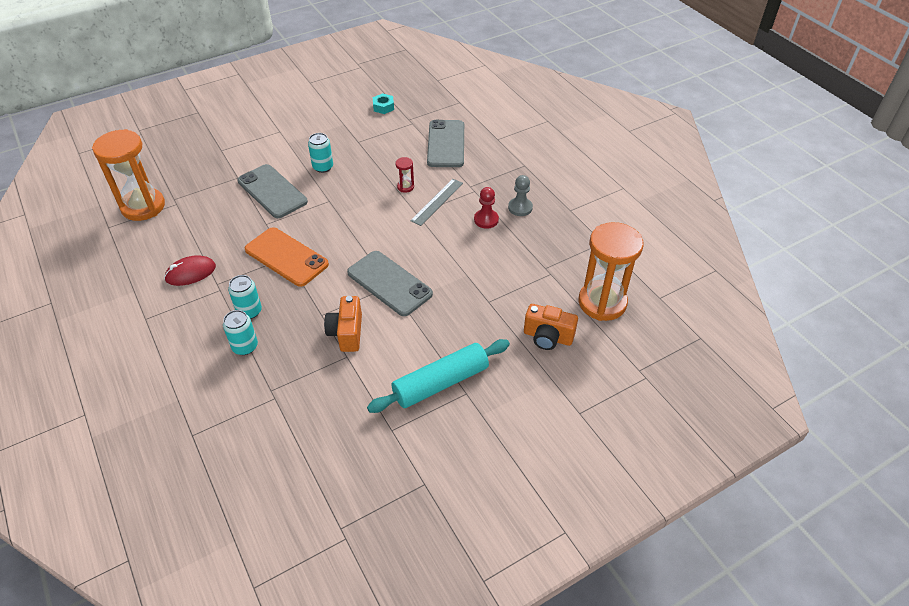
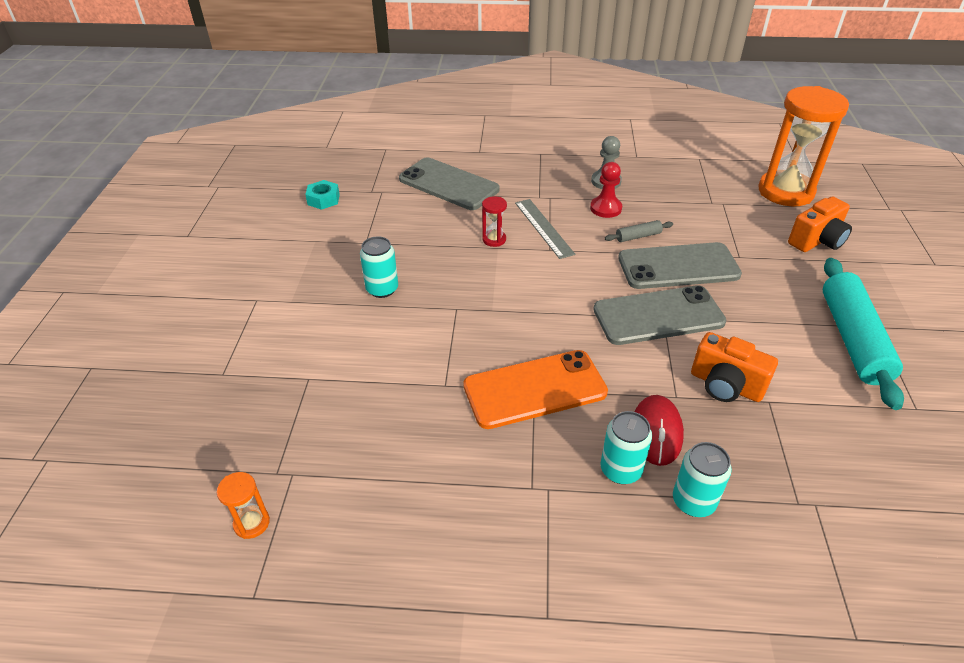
camera: 55 degrees left, 5 degrees down
(143, 206) = (251, 523): orange hourglass -> orange hourglass, size x0.41
(190, 273) = (481, 513): red mouse -> red mouse (656, 432)
(272, 191) = (381, 354): grey phone -> grey phone (678, 267)
(467, 246) = (638, 236): none -> grey rolling pin

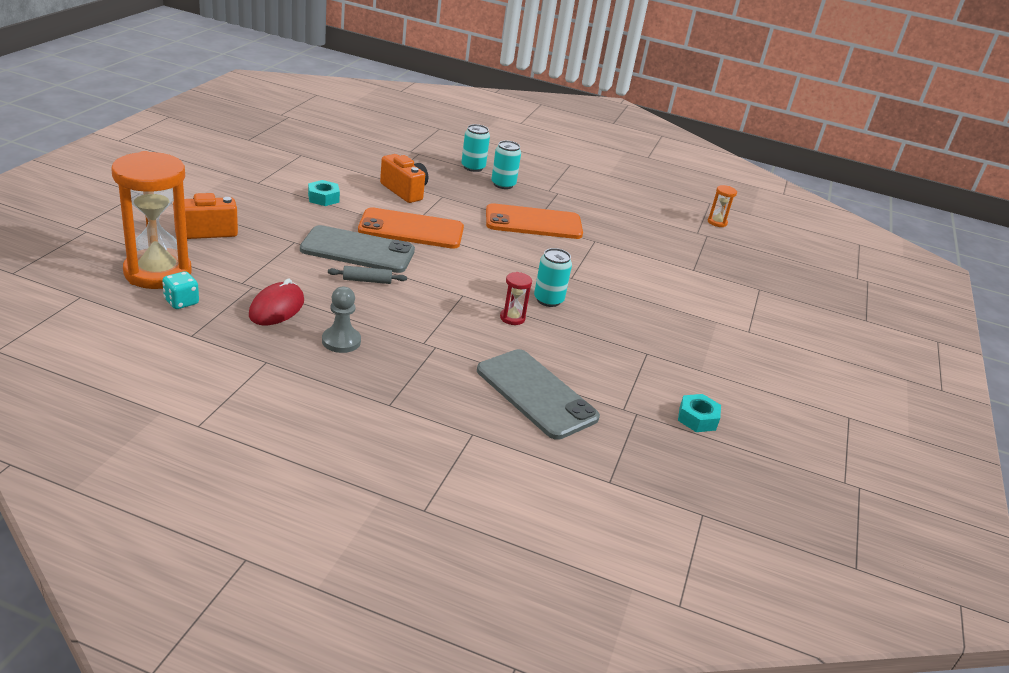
camera: 170 degrees left, 10 degrees down
(382, 289) = (633, 308): turquoise can -> turquoise can (548, 300)
(543, 228) = (454, 314): grey ruler -> none
(605, 208) = (372, 313): red pawn -> none
(656, 432) = (470, 189): red mouse -> red mouse (277, 308)
(658, 316) = (411, 229): grey phone -> orange phone
(737, 176) = (181, 302): none -> turquoise dice
(789, 329) = (323, 198): none -> turquoise nut
(853, 339) = (286, 183): turquoise rolling pin -> none

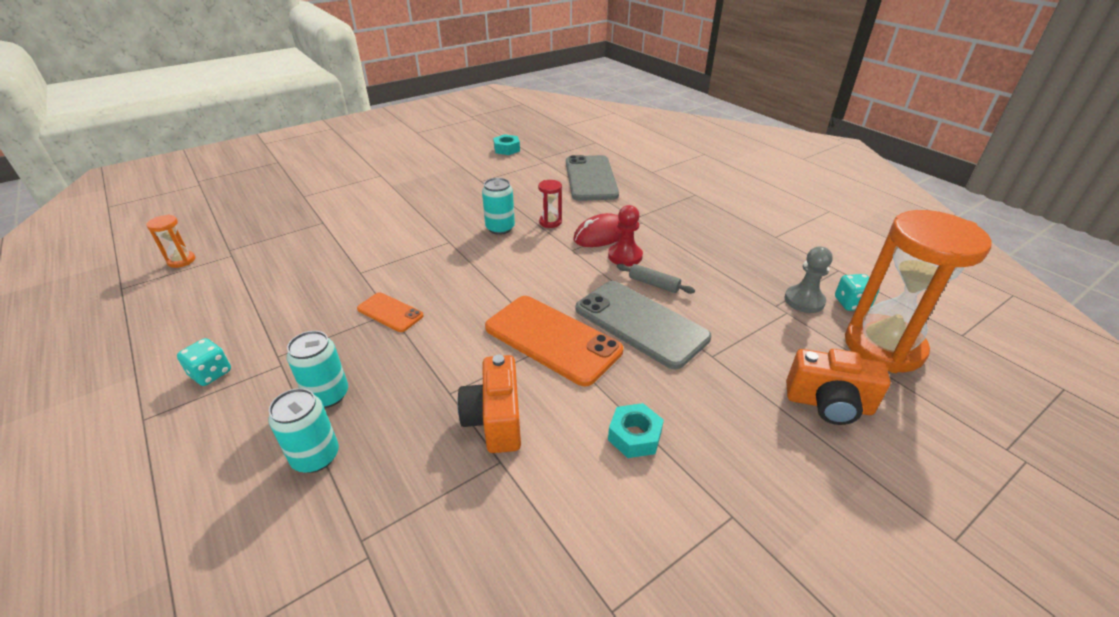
camera: 140 degrees left, 5 degrees up
(277, 308) = (756, 276): red mouse -> red mouse (601, 235)
(341, 341) = (709, 237): grey pawn -> grey pawn (804, 301)
(410, 299) = (625, 256): none -> red pawn
(533, 223) = (390, 312): orange phone -> orange phone, size x0.52
(575, 181) = (211, 374): none -> turquoise dice

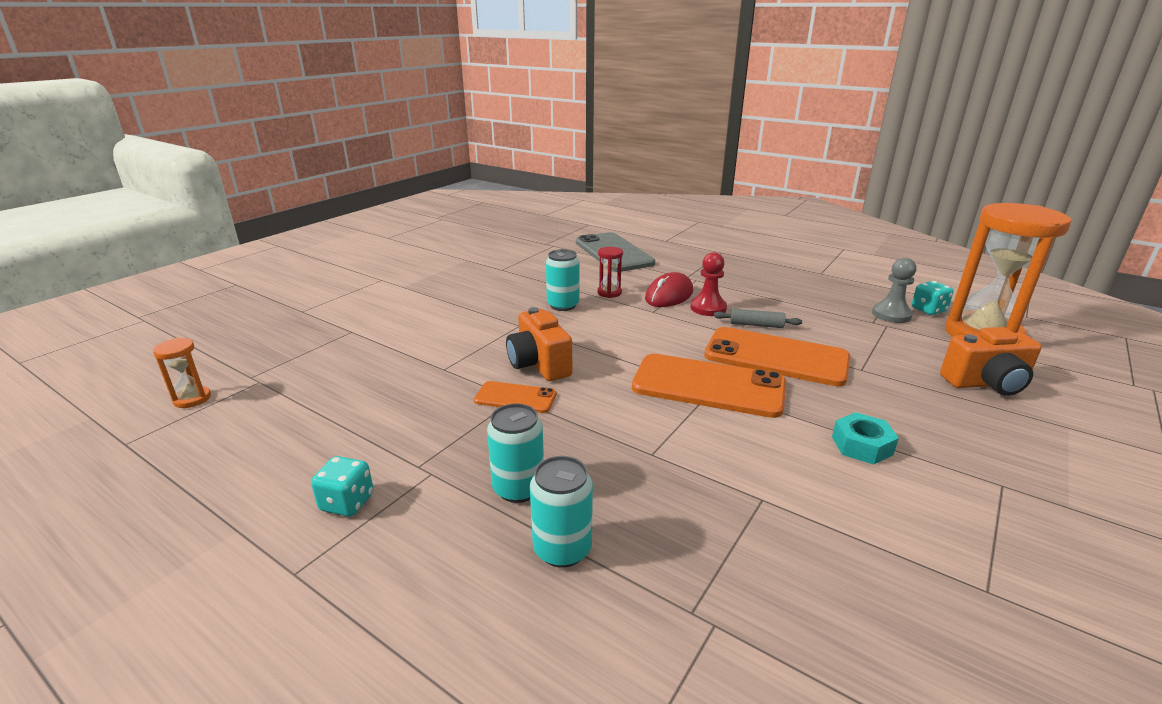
camera: 20 degrees left, 10 degrees down
(495, 420) = (722, 465): orange camera -> orange camera (539, 364)
(507, 149) = (504, 240): turquoise nut -> none
(640, 323) = (776, 357): grey phone -> orange phone

